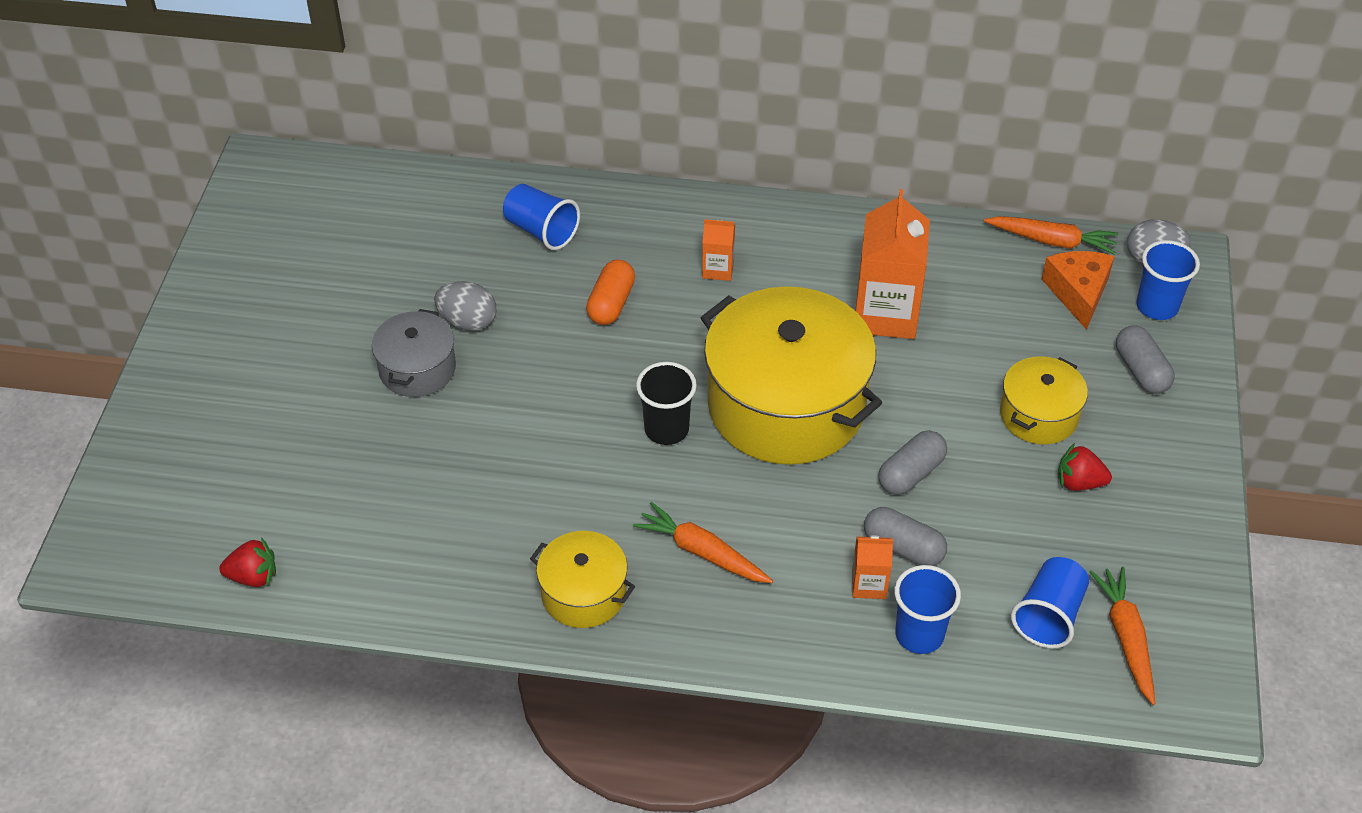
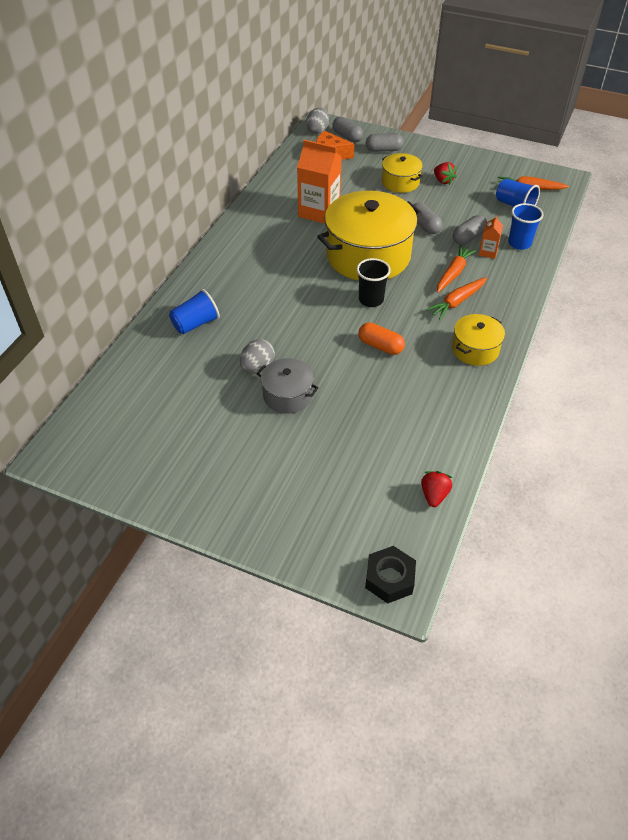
camera: 75 degrees left, 0 degrees up
(104, 545) = (389, 578): none -> black nut
(611, 303) = (269, 305): orange capsule -> orange capsule (380, 346)
(718, 269) = (261, 260): orange carton -> none
(1052, 241) = (293, 154): orange carrot -> orange carrot (453, 273)
(1079, 482) = (443, 181): red strawberry -> red strawberry turned 60 degrees counterclockwise
(1157, 306) = (347, 137): blue cup -> grey capsule

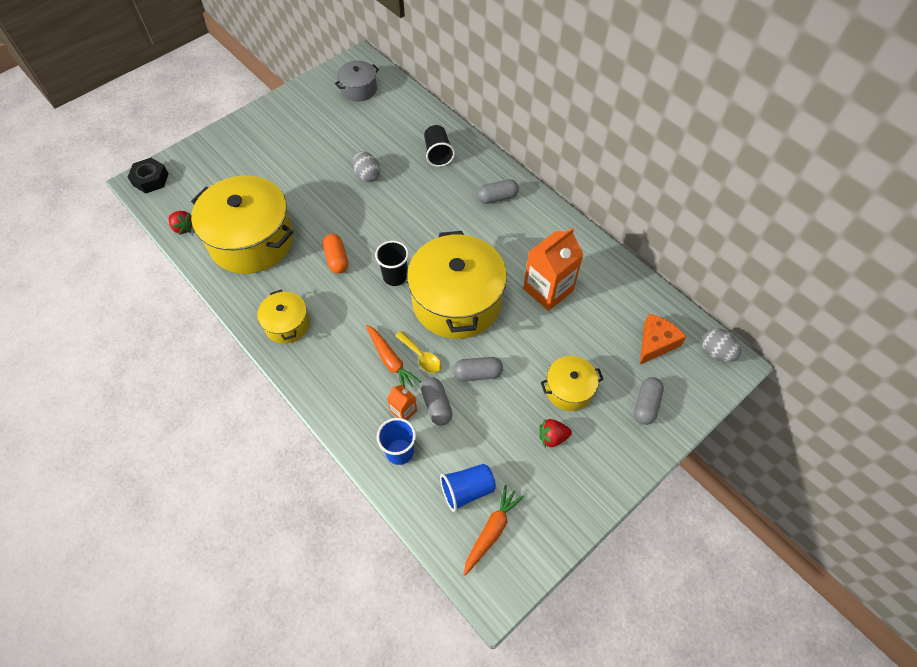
camera: 115 degrees right, 10 degrees up
(195, 324) = (438, 154): blue cup -> black cup
(287, 395) = (327, 182): grey pot -> grey pot (359, 89)
(347, 137) = (691, 378): grey capsule -> grey capsule (497, 197)
(380, 346) = (337, 259): orange capsule -> orange capsule turned 75 degrees counterclockwise
(406, 422) = (251, 240): none -> yellow pot
(435, 258) = (421, 356): none -> yellow spoon
(457, 302) = (351, 342): orange carrot -> none

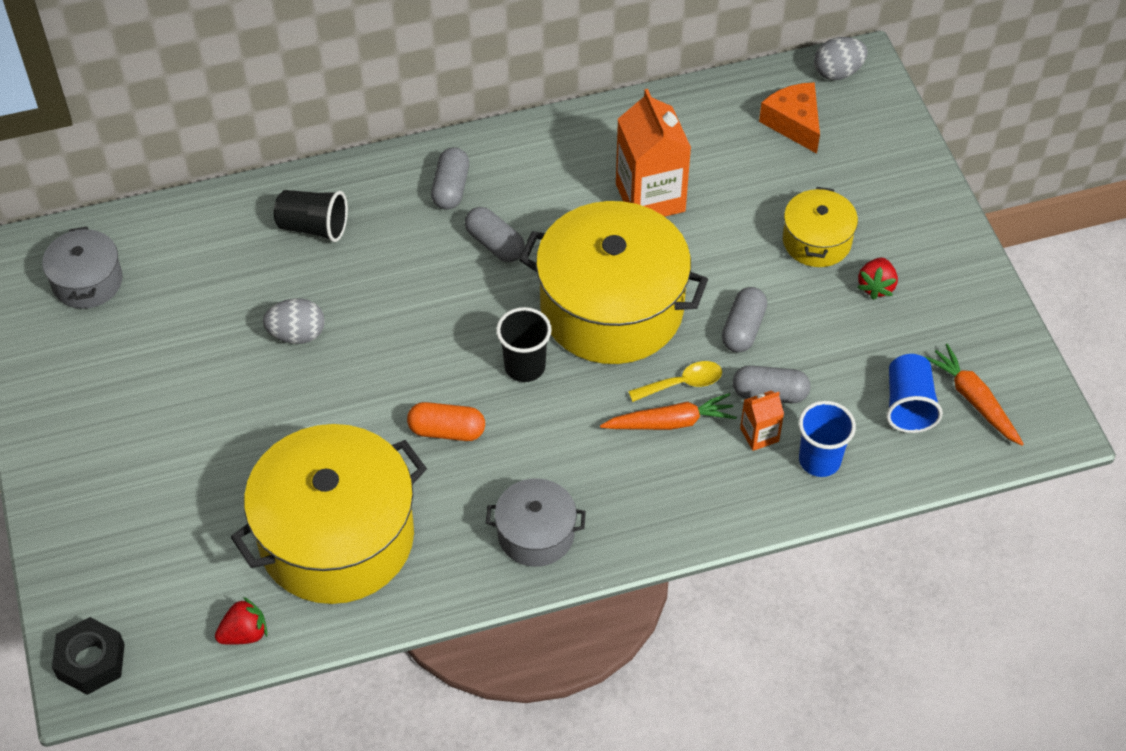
camera: 65 degrees left, 5 degrees down
(287, 324) = (536, 534): yellow pot -> grey pot
(646, 405) = (876, 174): grey capsule -> grey capsule (495, 244)

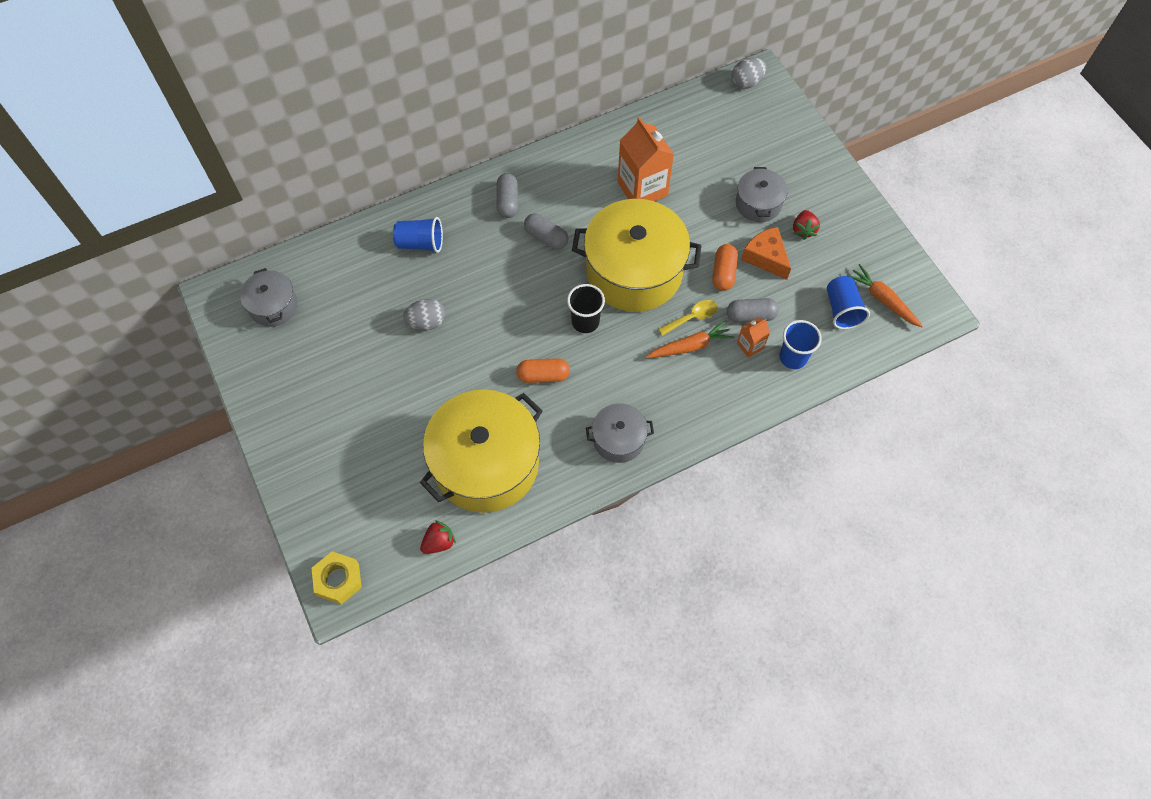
camera: 10 degrees left, 10 degrees up
(91, 661) = (338, 580): black nut -> yellow nut
(313, 227) = (420, 243): black cup -> blue cup
(743, 329) = (723, 273): grey capsule -> orange capsule
(794, 123) = (725, 122): orange cheese -> orange cheese (765, 257)
(817, 241) = (758, 204): yellow pot -> grey pot

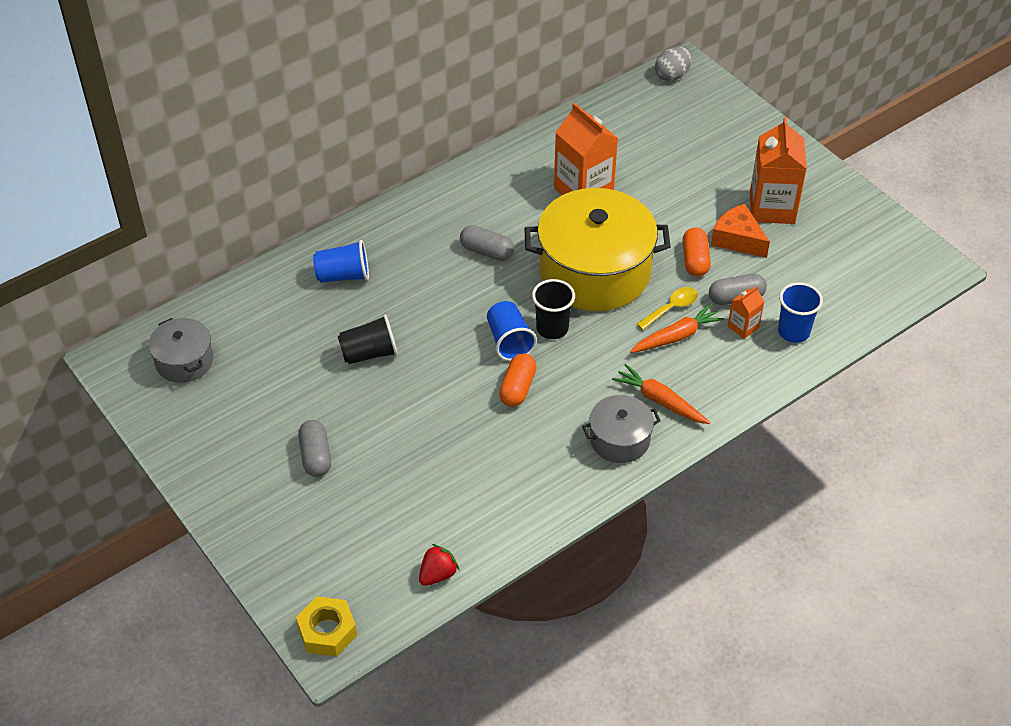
camera: 10 degrees left, 15 degrees down
(426, 322) = (369, 353): grey egg -> black cup
(486, 463) = (473, 486): yellow pot -> none
(507, 201) = (434, 222): grey capsule -> grey capsule (315, 456)
(543, 375) = (517, 388): orange capsule -> orange capsule turned 60 degrees counterclockwise
(758, 204) = (715, 189): grey pot -> none
(803, 230) = (772, 208): red strawberry -> orange carton
(842, 310) = (834, 279): blue cup -> blue cup (509, 341)
(883, 300) = (876, 263): orange carrot -> orange carrot (660, 401)

